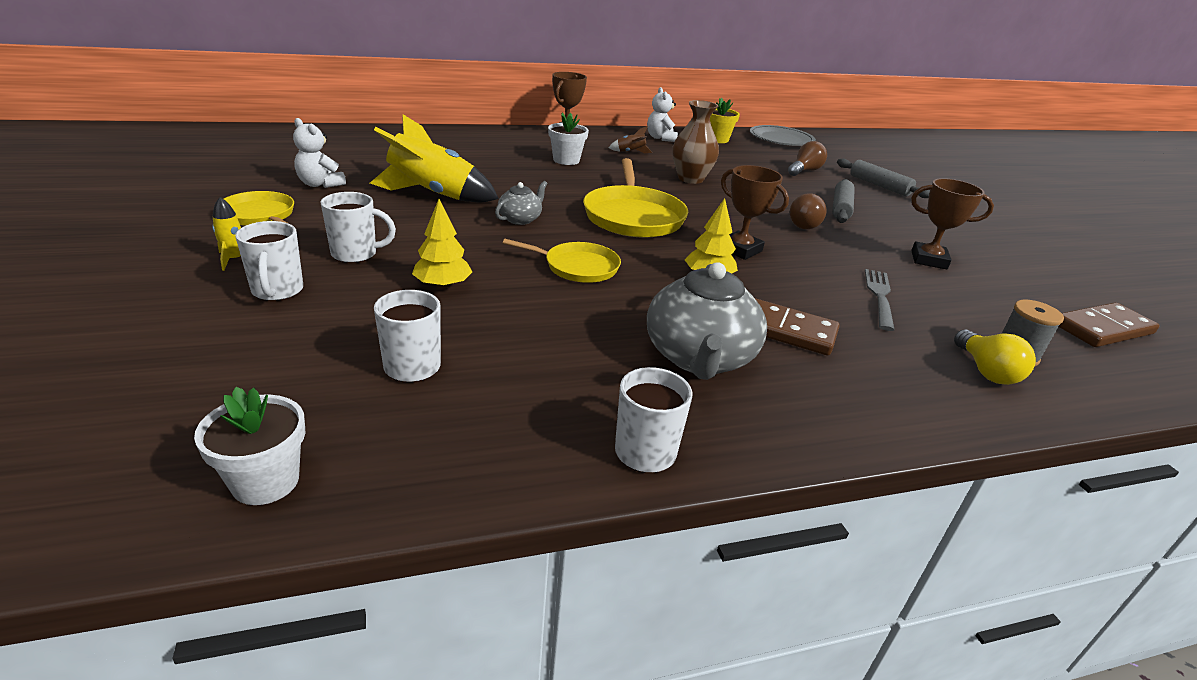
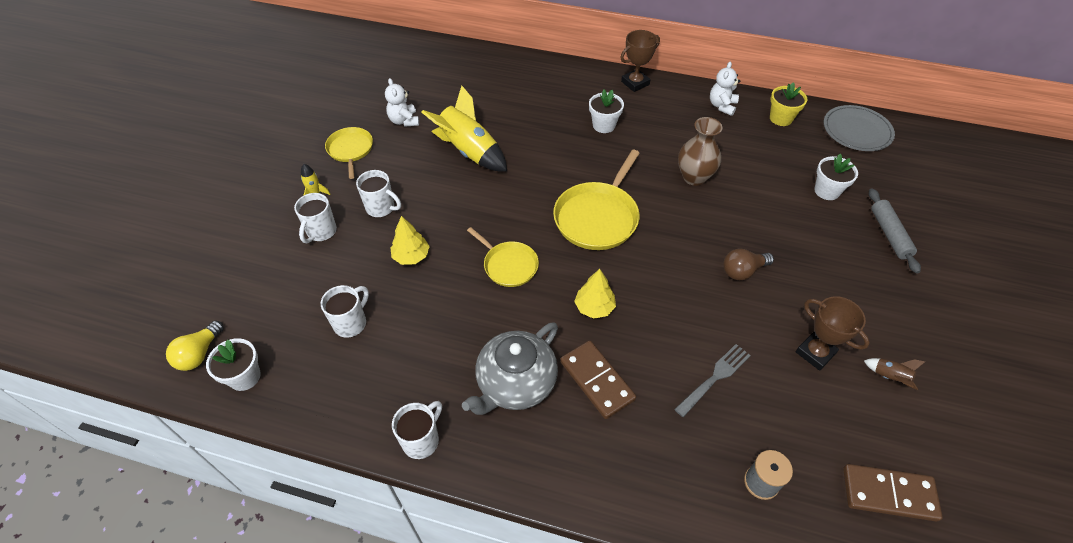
camera: 35 degrees right, 20 degrees up
(520, 219) = (509, 198): grey teapot -> none
(630, 152) = (672, 124): brown rocket -> brown rocket (889, 377)
(740, 250) = (649, 284): brown trophy -> none
(804, 171) = (827, 191): brown light bulb -> white flower pot
(840, 208) = (804, 257): grey rolling pin -> none
(986, 371) = (714, 485): yellow light bulb -> yellow light bulb (199, 354)

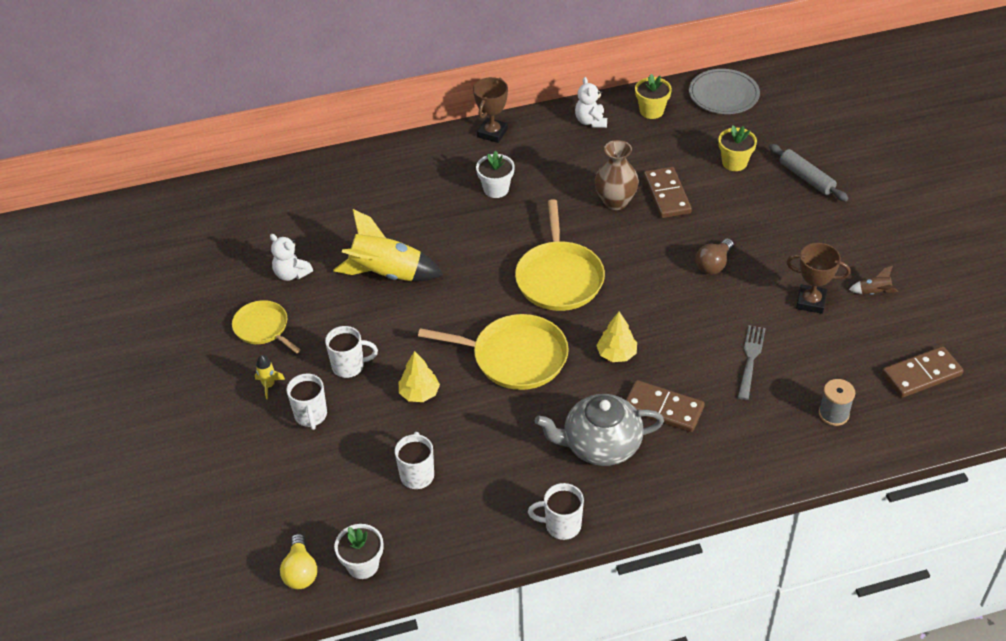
camera: 30 degrees left, 5 degrees down
(421, 440) = (561, 525): white mug -> white mug turned 90 degrees counterclockwise
(508, 265) = (515, 357): yellow pan -> yellow pan, size x1.65
(515, 383) = (600, 445): grey teapot -> grey teapot turned 75 degrees clockwise
(744, 191) = (667, 195): none -> brown domino
(827, 191) = (734, 162): white flower pot -> yellow flower pot

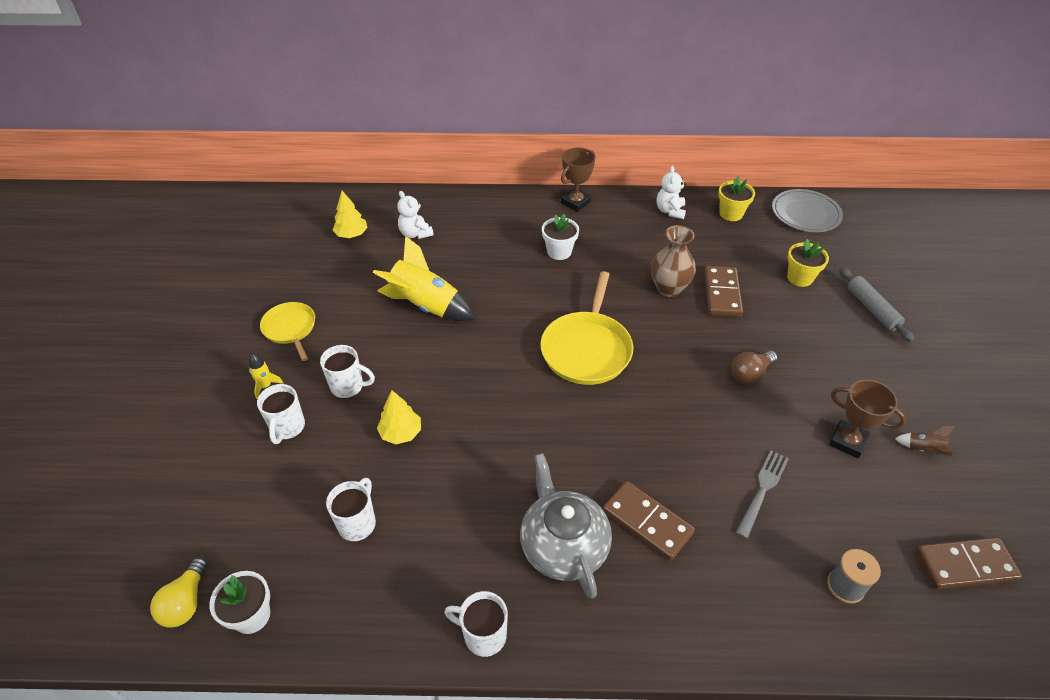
camera: 15 degrees right, 0 degrees up
(291, 274) = (341, 285): white teddy bear -> white teddy bear (415, 234)
(515, 357) = (511, 419): yellow pan -> none
(600, 445) = (563, 546): grey teapot -> grey teapot turned 60 degrees clockwise
(616, 354) = (617, 445): yellow tree -> yellow tree (351, 234)

